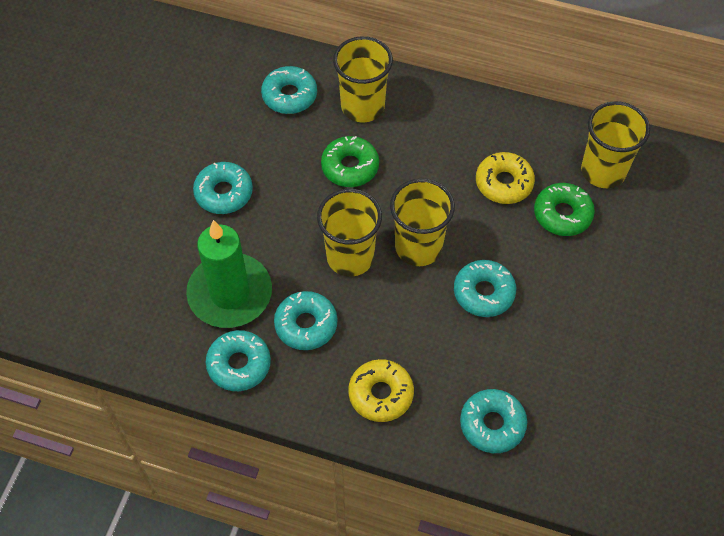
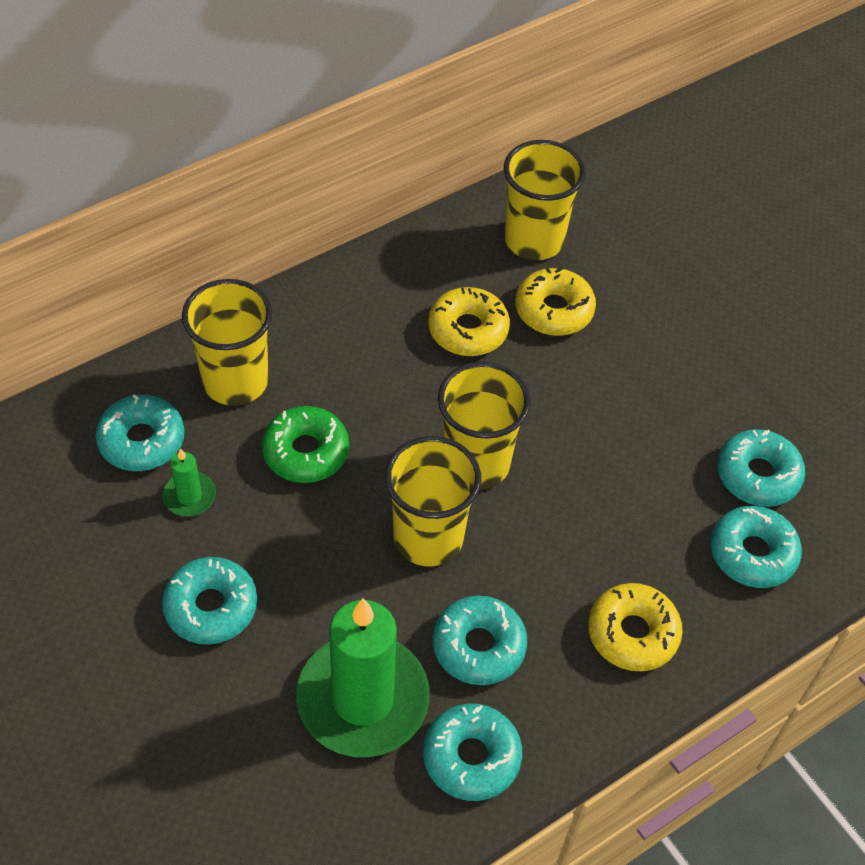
camera: 55 degrees left, 5 degrees down
(277, 138) = (189, 496): none -> green candle
(484, 293) = (587, 446): turquoise donut -> turquoise donut (758, 475)
(562, 214) = (554, 310): green donut -> yellow donut

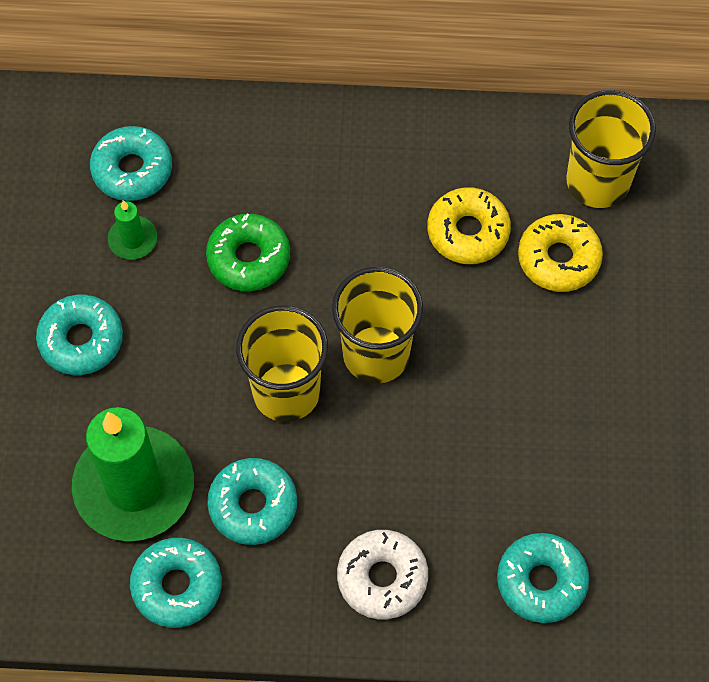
camera: 40 degrees right, 10 degrees up
(235, 381) = (241, 162): yellow cup -> none
(632, 633) = (382, 578): yellow donut -> white donut
(758, 475) = (608, 519): turquoise donut -> none

